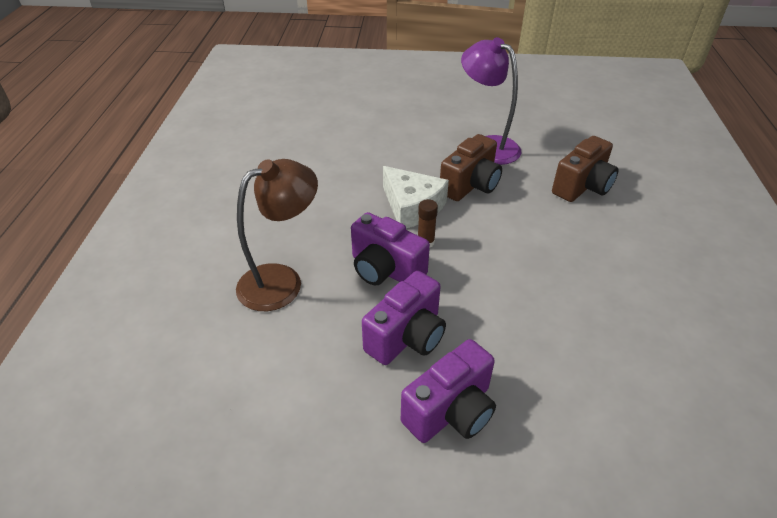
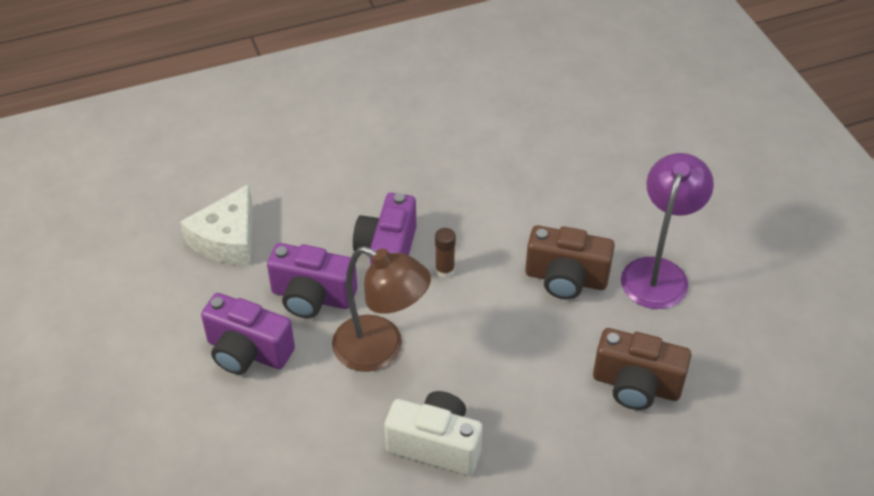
camera: 65 degrees right, 5 degrees up
(282, 281) = (332, 187): brown lamp -> brown lamp (381, 350)
(412, 207) = (494, 241): white cheese -> white cheese (227, 239)
(609, 305) = (436, 445): none -> white camera

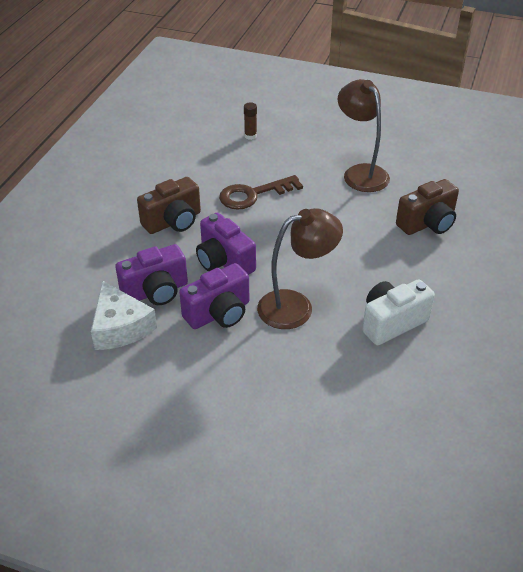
camera: 50 degrees left, 5 degrees down
(247, 351) = (228, 369): purple camera -> purple camera (156, 291)
(445, 270) = (266, 246): brown glue stick -> brown glue stick (250, 136)
(514, 208) = (253, 195): none -> brown key
(566, 279) = (327, 205): brown camera -> brown camera (173, 222)
(658, 272) = (360, 173): purple lamp -> brown lamp

